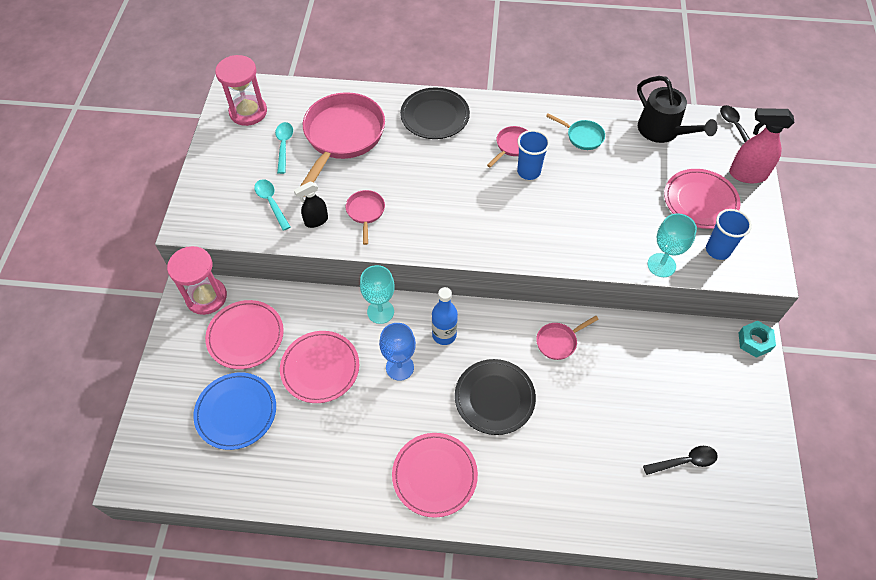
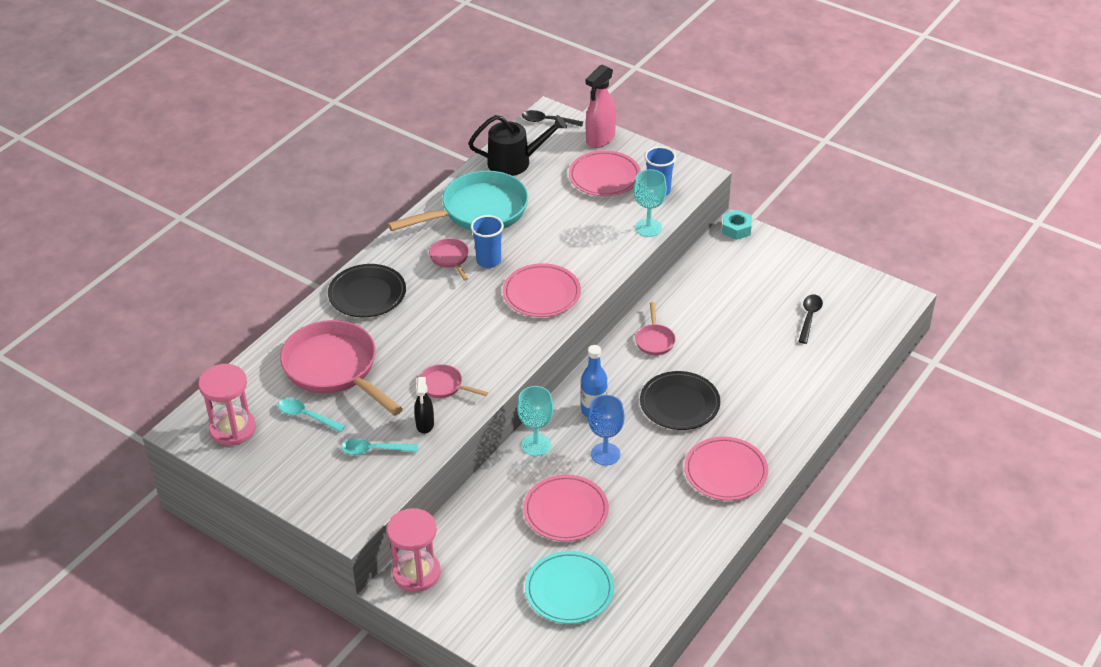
camera: 60 degrees left, 15 degrees down
(236, 412) = (569, 590): blue plate -> turquoise plate
(245, 336) = (488, 556): pink plate -> pink plate (541, 293)
(582, 136) = (478, 211): turquoise pan -> turquoise pan, size x2.22

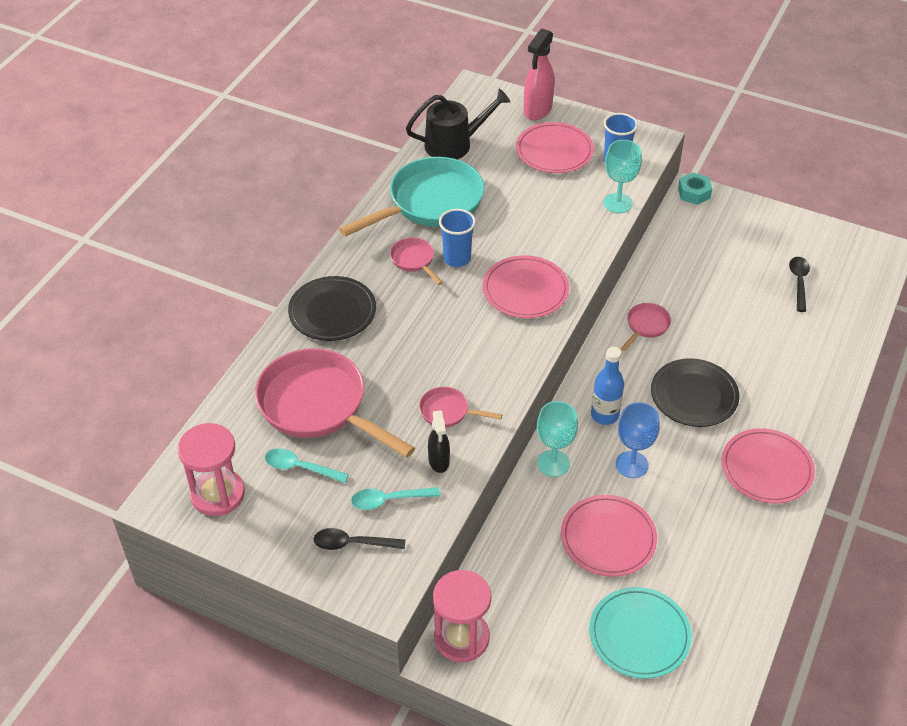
camera: 10 degrees left, 5 degrees up
(547, 121) = (476, 96): black spoon -> black spoon (353, 543)
(654, 340) = (646, 326): pink pan -> pink pan turned 135 degrees counterclockwise

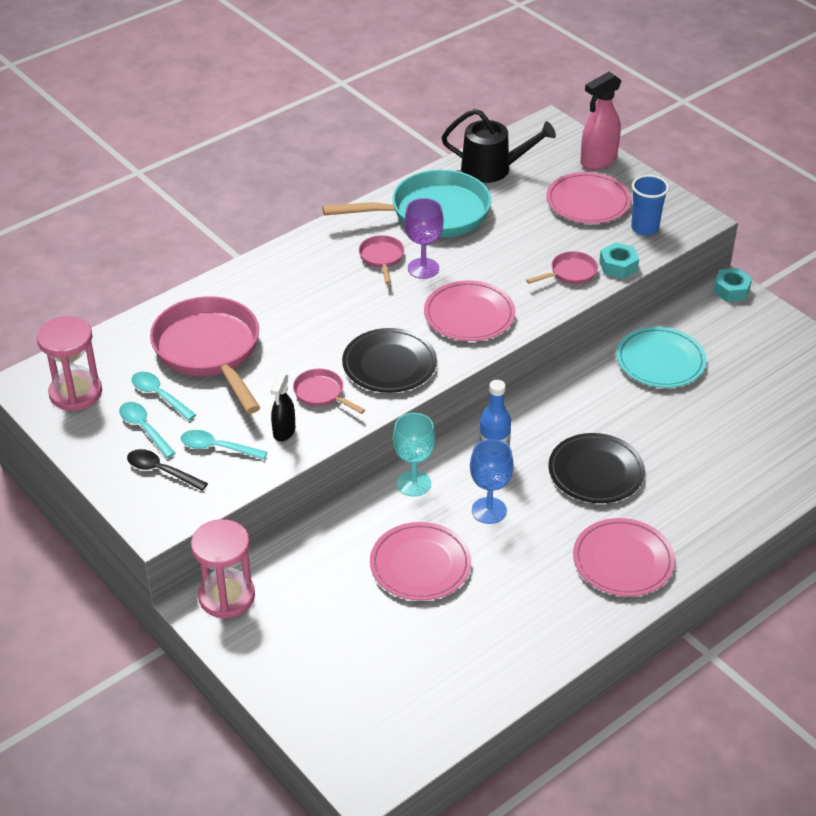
camera: 25 degrees right, 5 degrees down
(308, 506) = (144, 429): none -> turquoise spoon
(332, 312) = (276, 278): black plate -> black plate (389, 364)
(457, 259) = (423, 268): blue cup -> purple goblet
(617, 203) = (618, 266): turquoise goblet -> turquoise nut
(639, 635) = (391, 656): turquoise plate -> turquoise plate (660, 361)
(646, 326) = (592, 395): pink pan -> pink pan (570, 273)
(799, 282) = (784, 405): black spoon -> none

